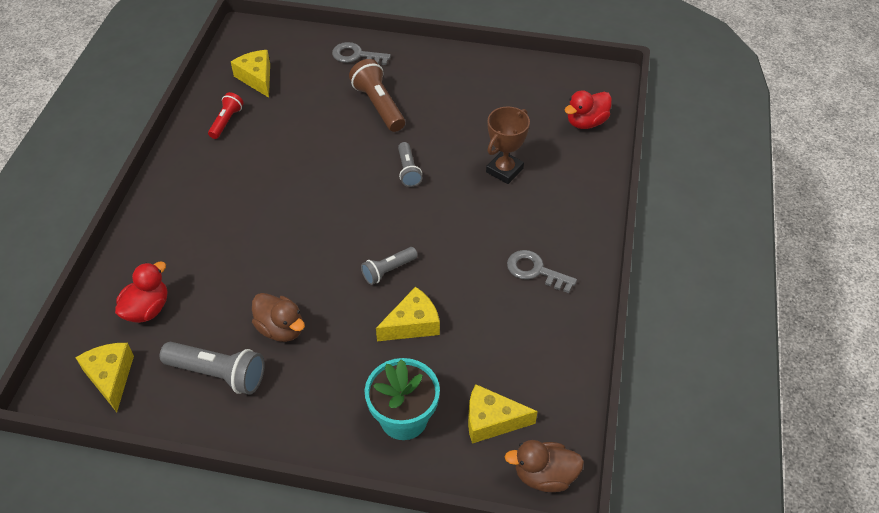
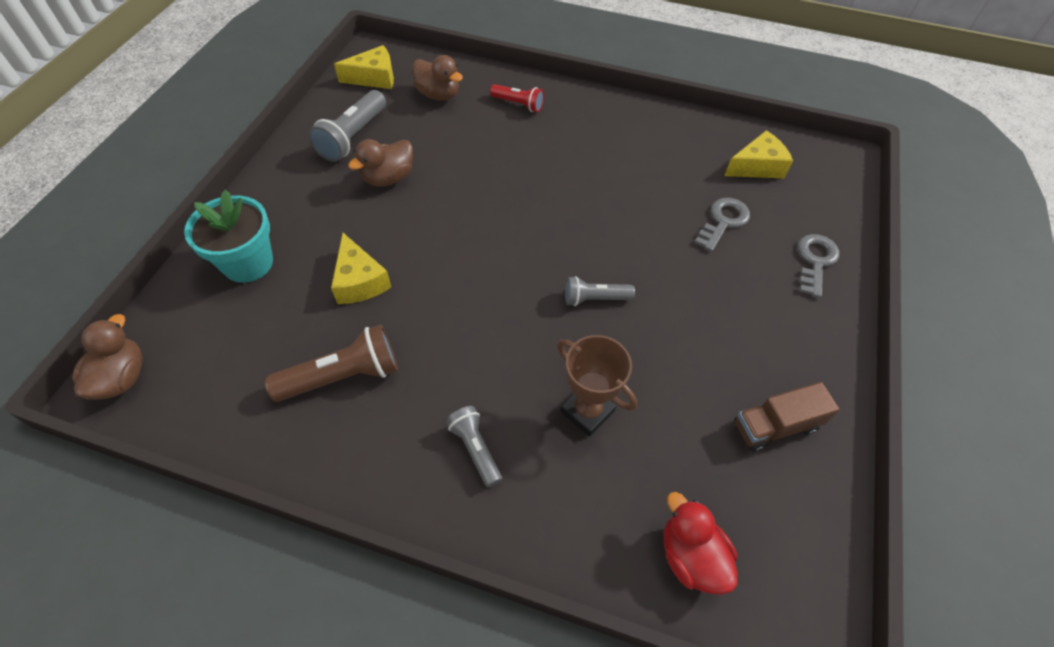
camera: 95 degrees right, 5 degrees up
(147, 309) = (438, 95): red duck -> brown duck
(226, 121) = (682, 142): red flashlight -> red flashlight (518, 104)
(378, 105) = (716, 278): brown flashlight -> brown flashlight (343, 376)
(388, 270) = (439, 266): grey flashlight -> grey flashlight (475, 448)
(491, 420) = (210, 338): yellow cheese -> none
(494, 84) = (775, 426): none -> brown truck
(535, 271) = (400, 419): grey key -> grey key (723, 221)

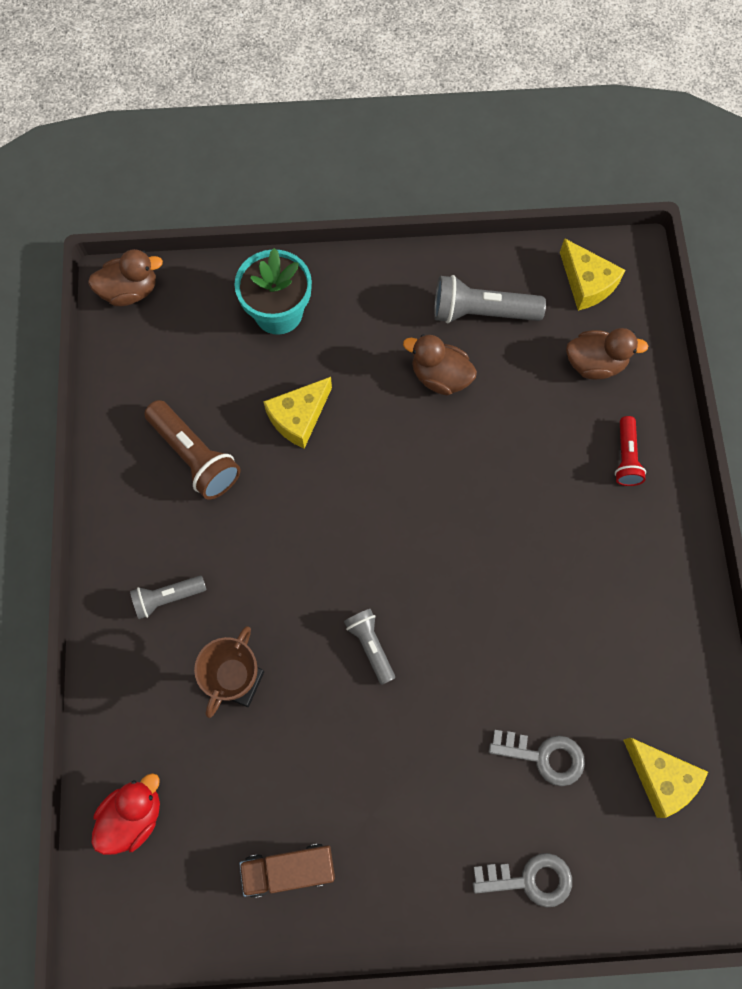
camera: 70 degrees right, 15 degrees up
(438, 95) = (595, 364): brown duck -> brown duck turned 105 degrees counterclockwise
(475, 448) = (167, 598): grey flashlight -> grey flashlight turned 150 degrees counterclockwise
(775, 426) = (289, 869): brown truck -> brown truck turned 60 degrees counterclockwise

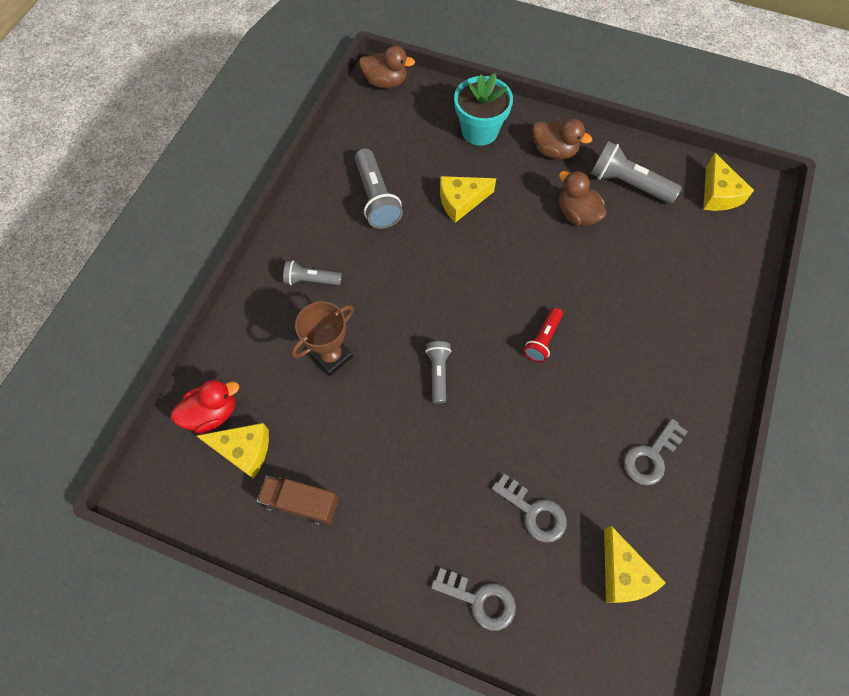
camera: 25 degrees right, 5 degrees down
(193, 842) = (244, 450): none -> yellow cheese
(195, 457) = (376, 198): brown flashlight -> grey flashlight
(595, 364) = (701, 250): brown duck -> brown duck (554, 151)
(626, 457) = (697, 324): red flashlight -> red flashlight (542, 340)
(638, 635) = (651, 456): none -> grey key

